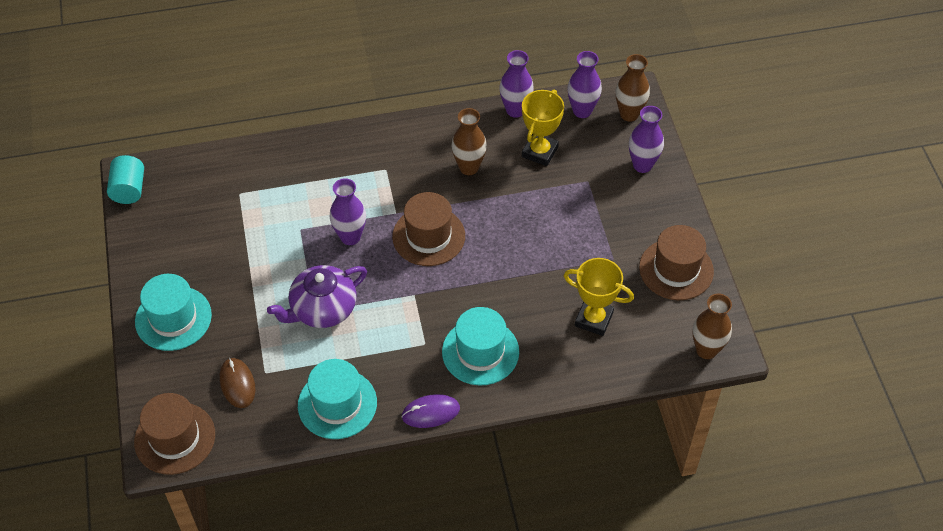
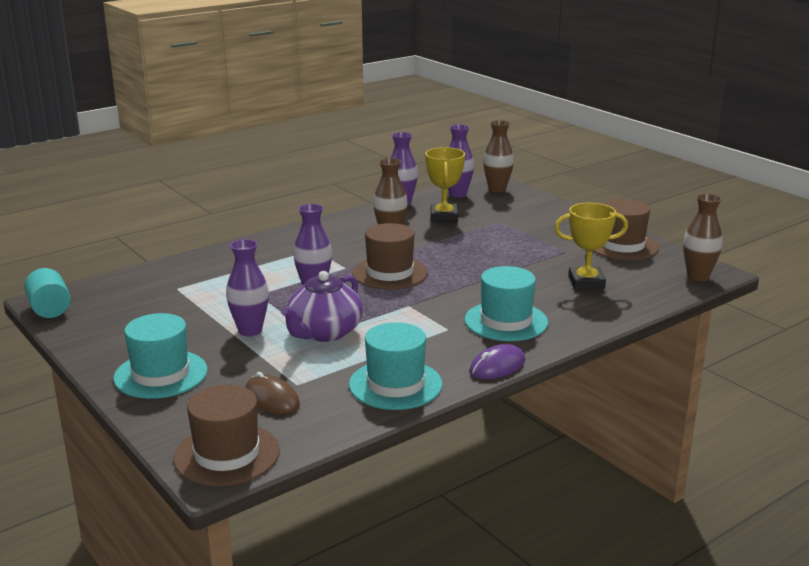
camera: 25 degrees left, 30 degrees down
(642, 165) = (535, 207): purple vase -> purple vase (250, 330)

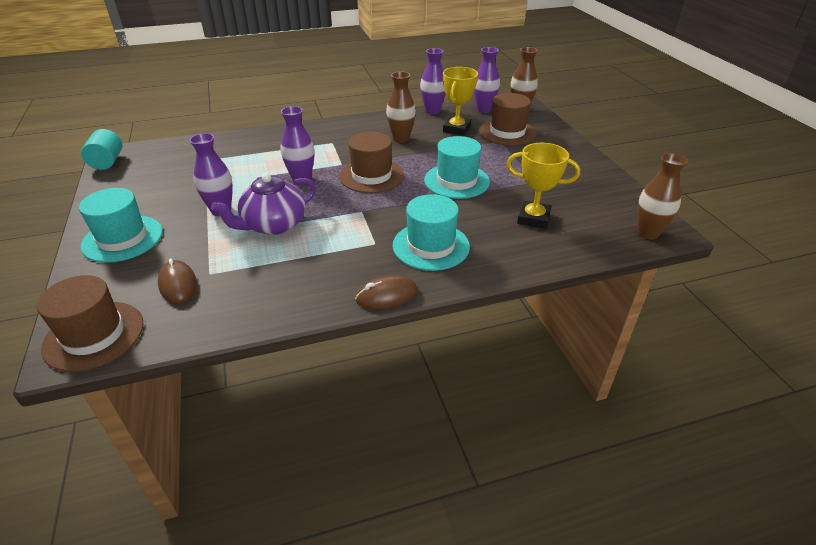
camera: 20 degrees right, 15 degrees up
(395, 384) = (285, 294): turquoise hat -> turquoise hat (456, 181)
(497, 366) = (386, 295): purple mouse -> brown mouse
(622, 246) = (594, 184): brown hat -> brown hat (507, 132)

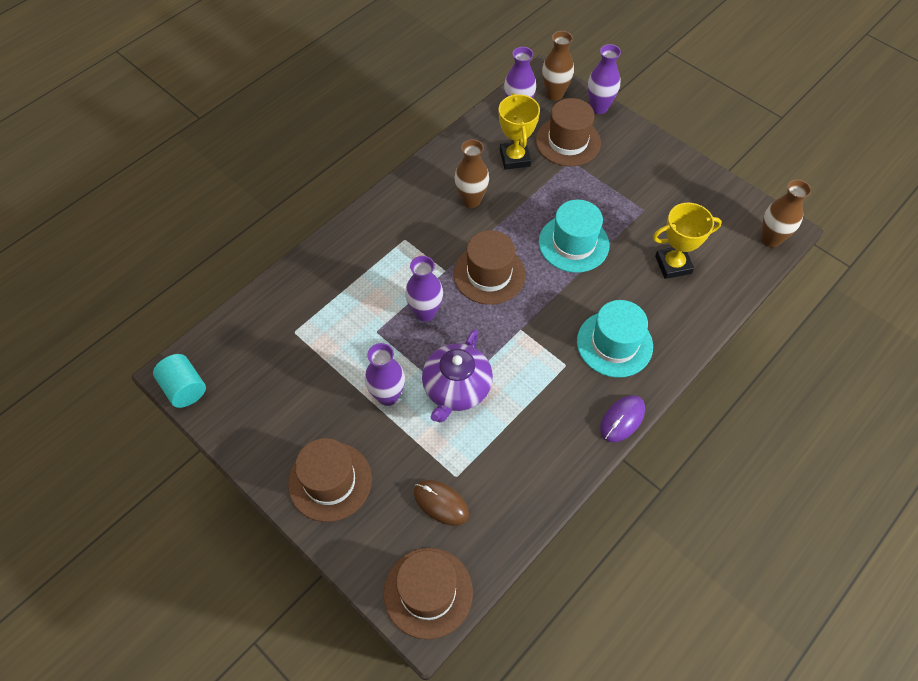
camera: 30 degrees left, 20 degrees up
(122, 238) = (330, 481): turquoise hat -> brown hat
(386, 295) = (622, 419): brown mouse -> purple mouse
(432, 111) = (467, 136): purple vase -> purple vase (599, 107)

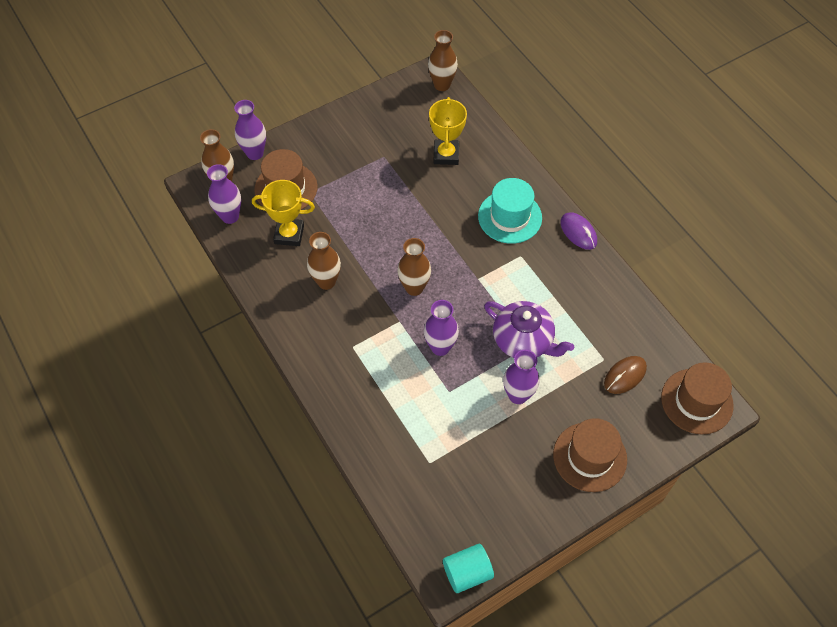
camera: 75 degrees left, 0 degrees up
(489, 274) = (414, 288): brown hat -> brown vase
(573, 243) = (402, 216): turquoise hat -> none

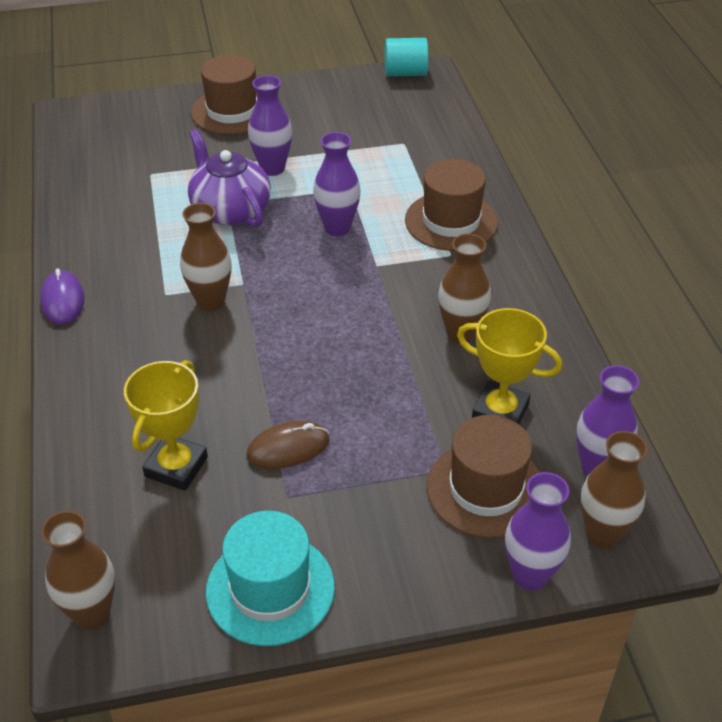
camera: 160 degrees left, 15 degrees down
(414, 288) = (337, 295): brown vase -> brown vase (210, 302)
(510, 217) = (143, 344): turquoise hat -> turquoise hat (270, 589)
(625, 375) = (140, 156): brown mouse -> brown mouse (288, 448)
(697, 401) = (84, 122): brown hat -> brown hat (451, 221)

